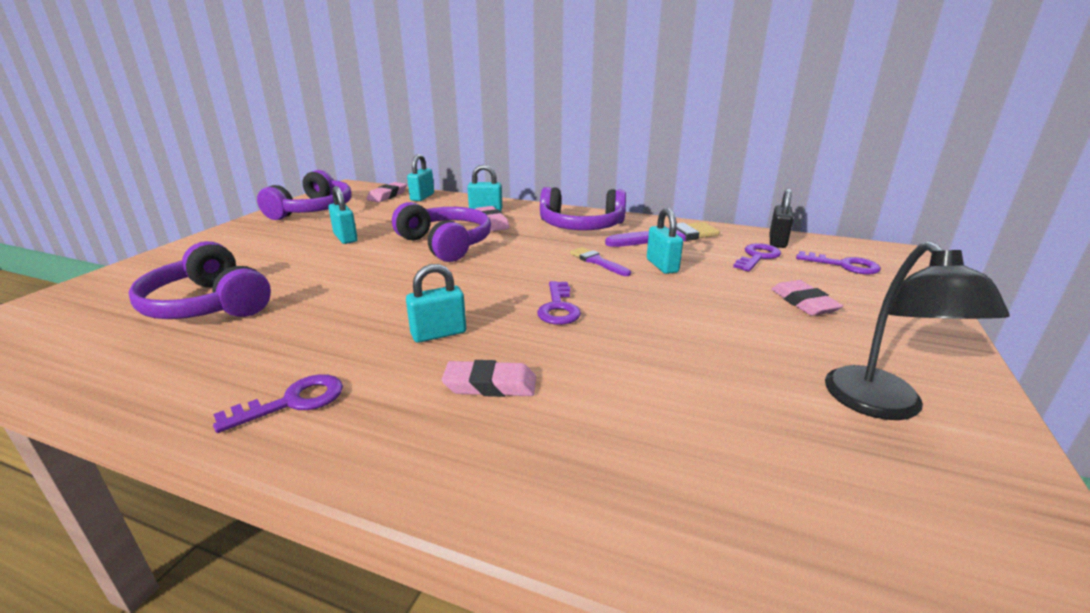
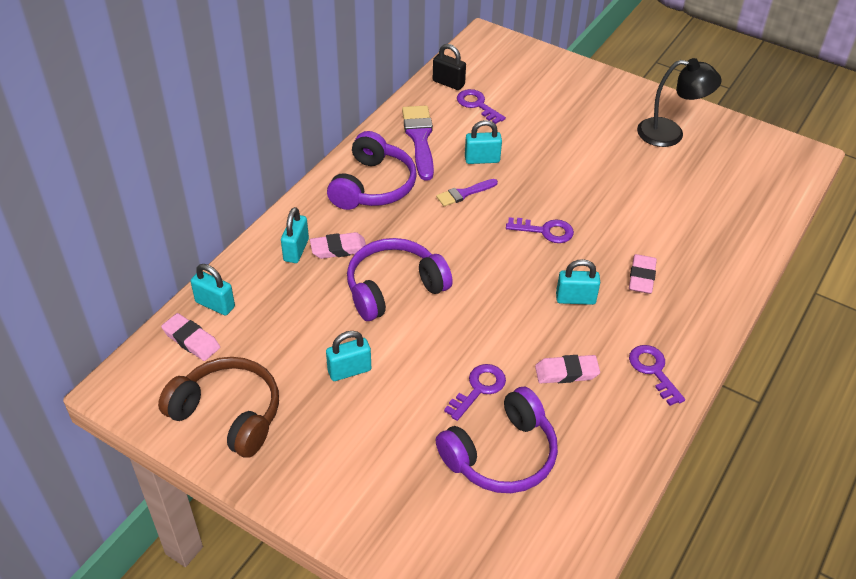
camera: 80 degrees left, 20 degrees up
(313, 210) = (228, 414): purple headphones -> brown headphones
(439, 334) = (575, 299): turquoise padlock -> turquoise padlock turned 75 degrees counterclockwise
(804, 303) = (557, 114): pink eraser -> pink eraser (566, 372)
(844, 265) = (503, 71): purple key -> purple key (479, 388)

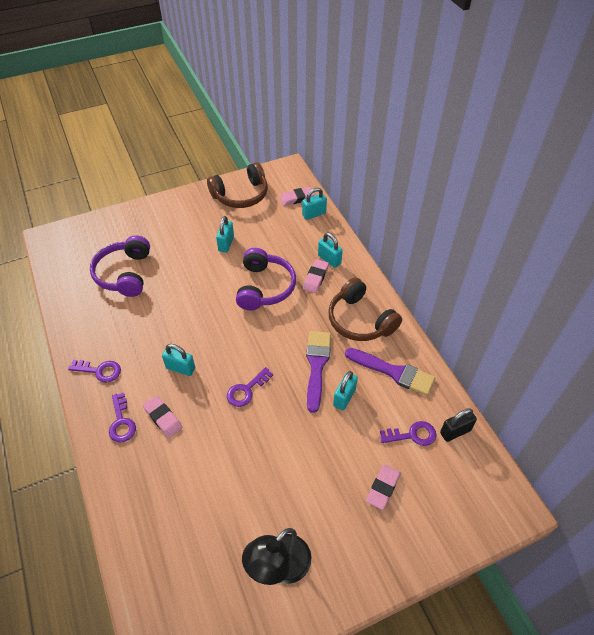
camera: 125 degrees right, 5 degrees up
(373, 186) = (360, 320): purple headphones -> brown headphones
(464, 193) = (317, 365): purple brush -> purple brush, size x1.74
(479, 388) = (167, 286): purple key -> purple key (121, 422)
(566, 372) = (139, 329): pink eraser -> pink eraser (383, 488)
(575, 299) = (180, 368): turquoise padlock -> turquoise padlock turned 75 degrees clockwise

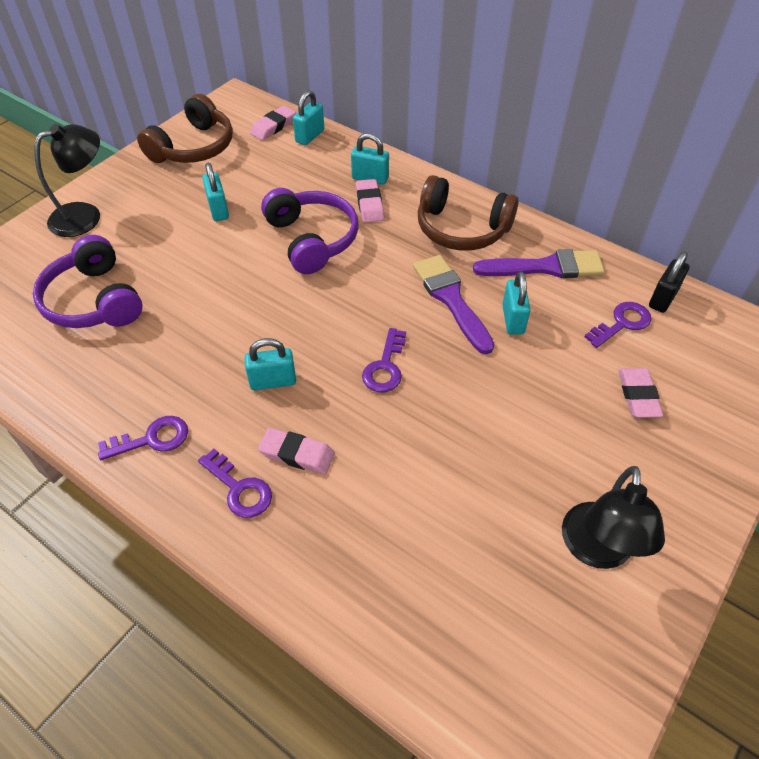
camera: 30 degrees left, 0 degrees up
(154, 218) = (86, 216): none -> black lamp

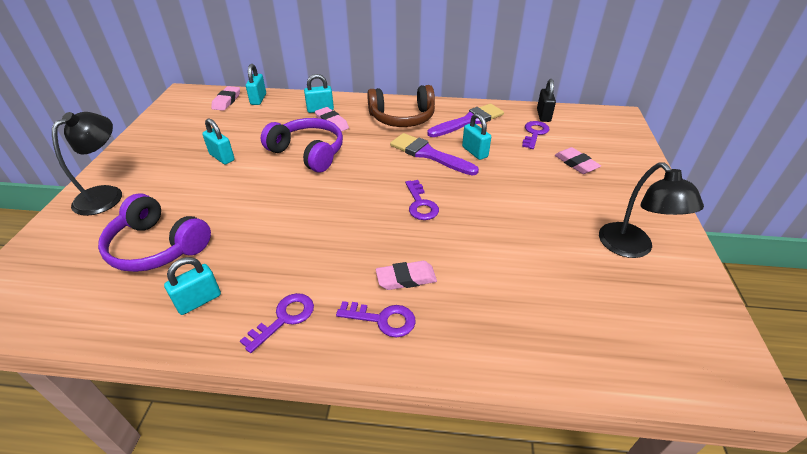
camera: 30 degrees left, 10 degrees down
(193, 147) = (172, 128): brown headphones -> none
(273, 381) = (350, 242): turquoise padlock -> turquoise padlock (199, 301)

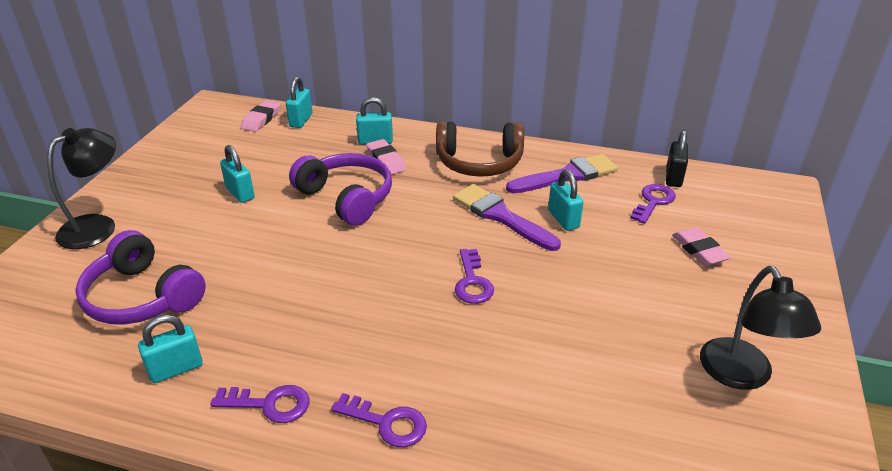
camera: 10 degrees right, 5 degrees down
(284, 318) = (270, 404): purple key -> purple key turned 45 degrees clockwise
(406, 278) = (429, 376): pink eraser -> none

